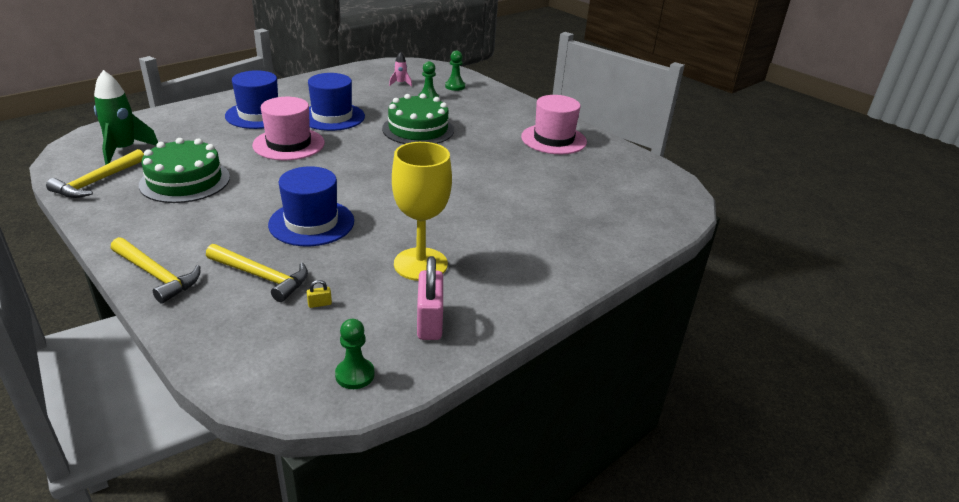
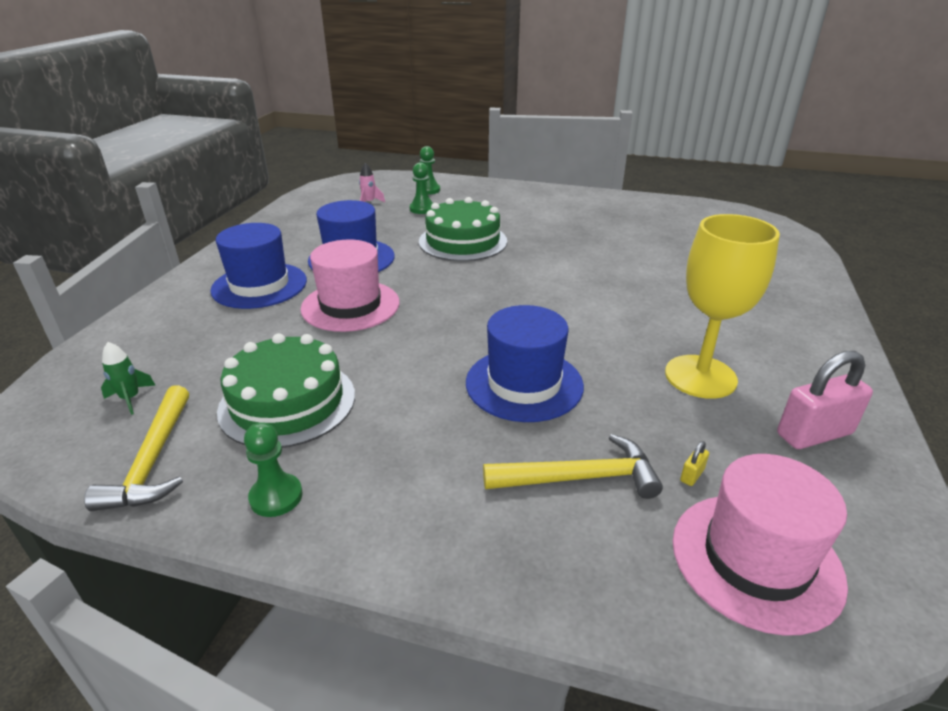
camera: 30 degrees left, 0 degrees up
(124, 150) = (130, 398): green rocket -> green rocket, size x0.50
(156, 275) = (453, 552): yellow hammer -> none
(355, 375) = (865, 539): green pawn -> green pawn (276, 497)
(429, 322) = (814, 434): pink padlock -> pink padlock turned 75 degrees counterclockwise
(553, 139) = (595, 210): pink hat -> pink hat (756, 560)

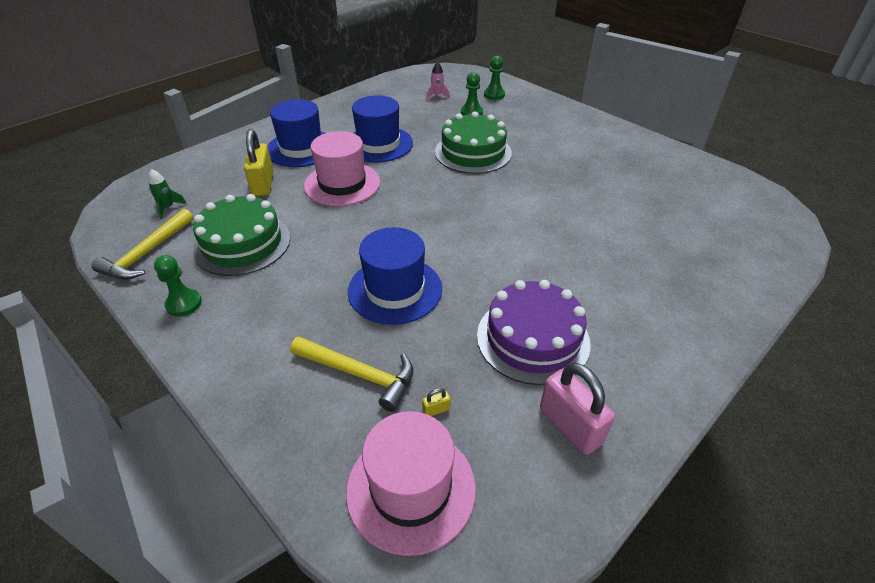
camera: 30 degrees right, 10 degrees up
(247, 333) = (263, 184): none -> yellow padlock
(700, 376) = (533, 338): yellow goblet -> purple cake
(814, 434) = (570, 425): pink padlock -> pink padlock turned 45 degrees clockwise

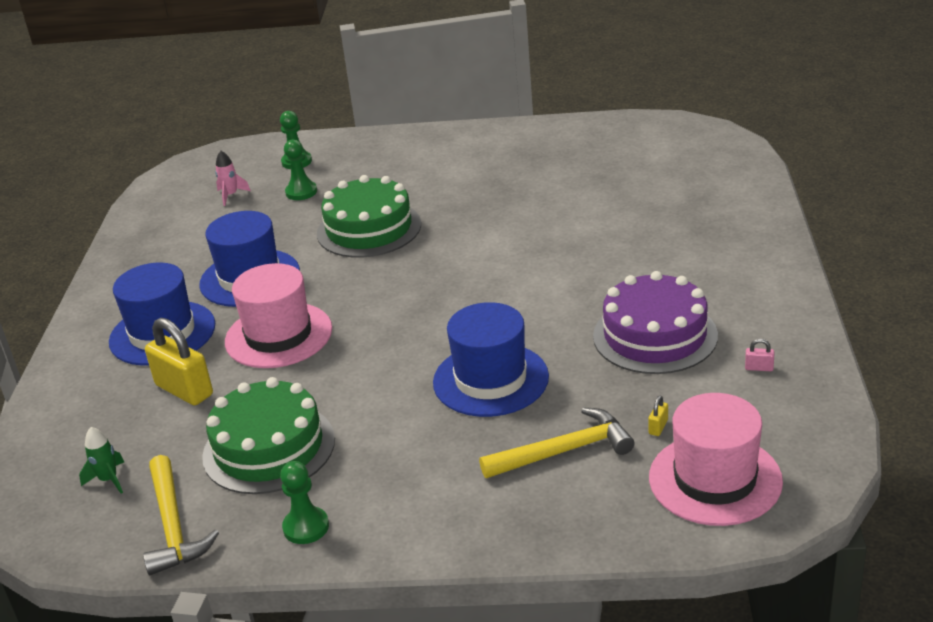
camera: 40 degrees left, 10 degrees down
(570, 425) = (759, 368): pink padlock -> pink padlock, size x0.40

